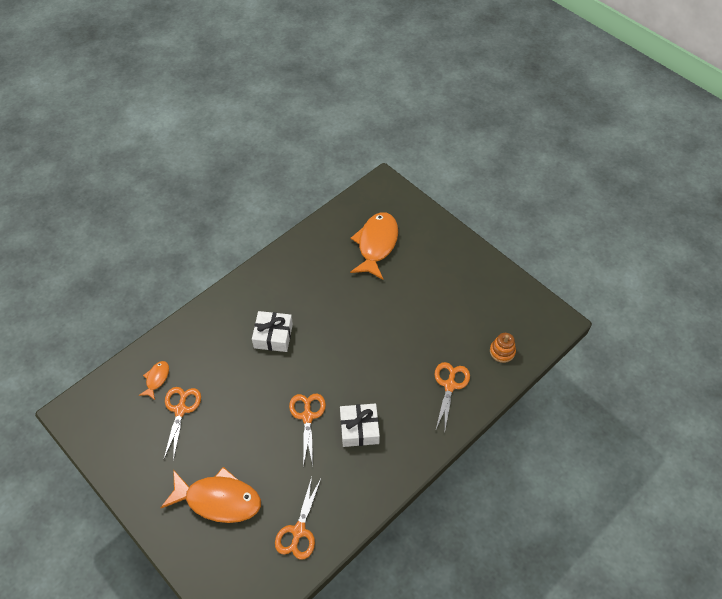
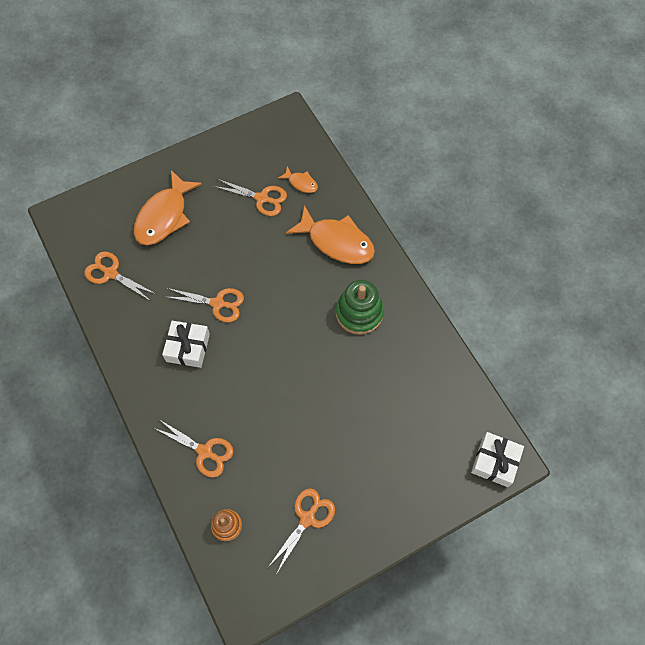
camera: 105 degrees right, 10 degrees up
(273, 336) = (319, 290): white gift -> white gift (495, 461)
(288, 300) = (359, 313): none -> green stacking toy
(376, 244) = (414, 426): orange fish -> orange fish (336, 242)
(474, 298) = (307, 518): none -> orange scissors

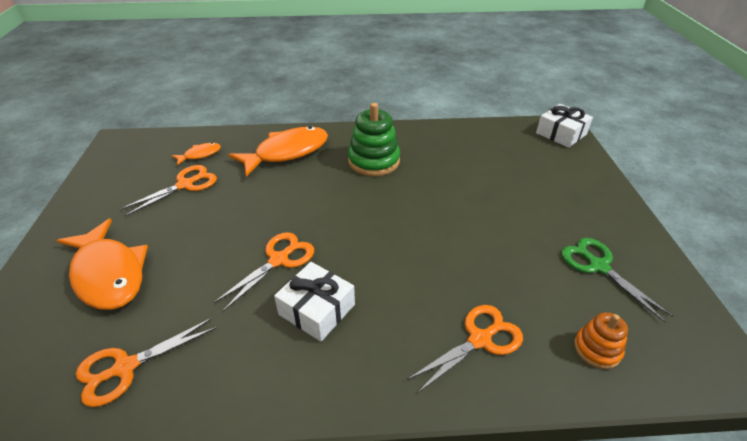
camera: 65 degrees left, 25 degrees down
(307, 518) = (598, 266): orange scissors -> green scissors

